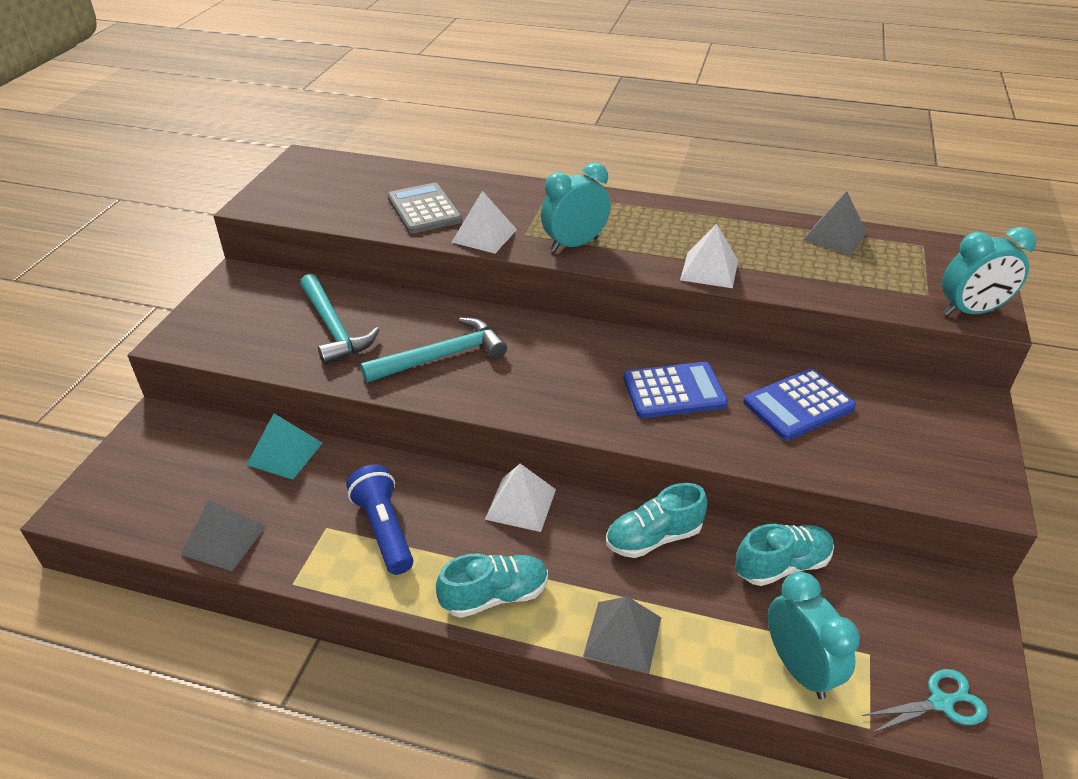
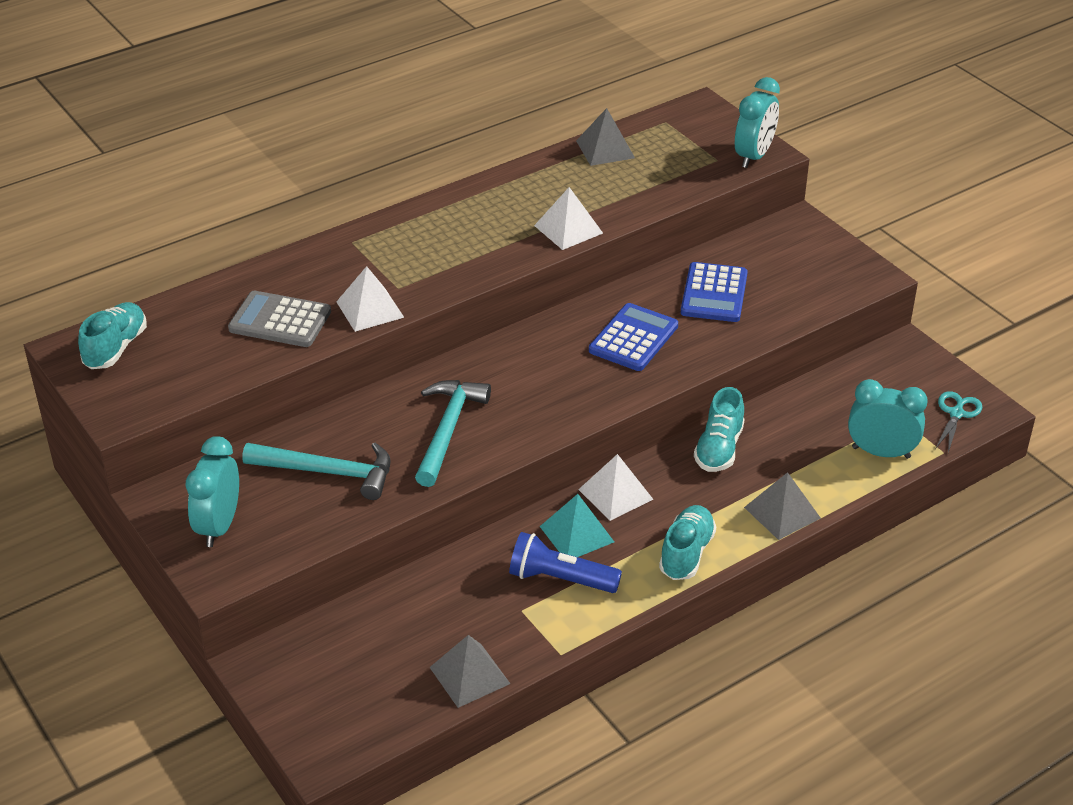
camera: 50 degrees left, 0 degrees up
(285, 453) = (405, 597): turquoise pyramid -> turquoise pyramid (576, 534)
(574, 244) = (448, 271): turquoise clock -> turquoise clock (219, 526)
(782, 565) = (803, 407): turquoise shoe -> turquoise shoe (116, 348)

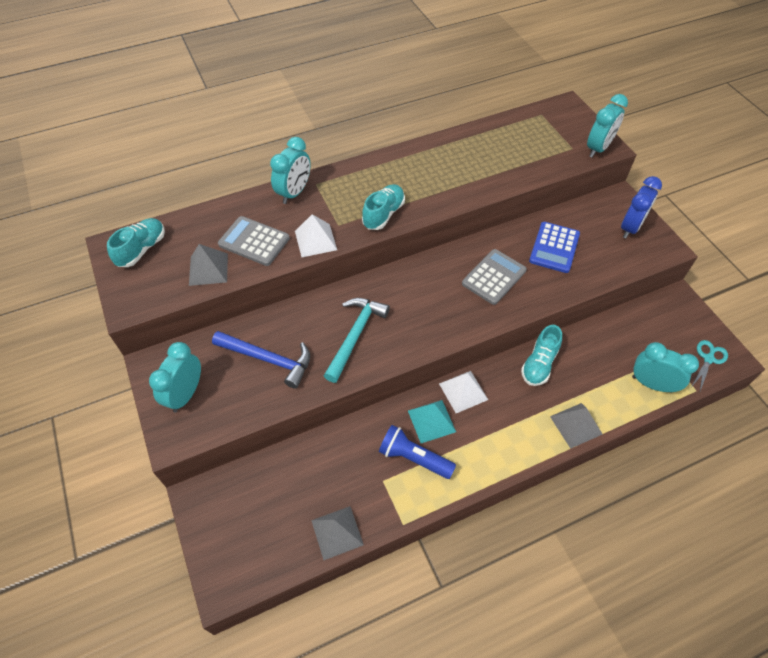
camera: 10 degrees right, 15 degrees up
(323, 256) = (294, 192): none -> turquoise clock
(328, 472) = (268, 359): turquoise hammer -> blue hammer
(568, 229) = (462, 192): white pyramid -> none
(605, 149) = (497, 131): grey pyramid -> grey pyramid (208, 269)
(633, 338) = (494, 277): blue calculator -> grey calculator
(686, 553) = (504, 450): turquoise shoe -> turquoise shoe (383, 214)
(819, 257) = (630, 227): none -> blue clock

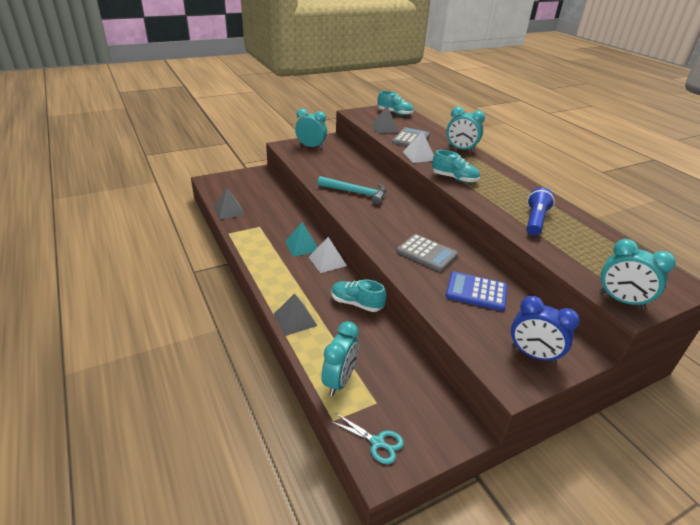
camera: 85 degrees right, 20 degrees down
(268, 359) = (335, 166): blue hammer -> none
(413, 458) = (274, 238): blue flashlight -> blue flashlight (535, 220)

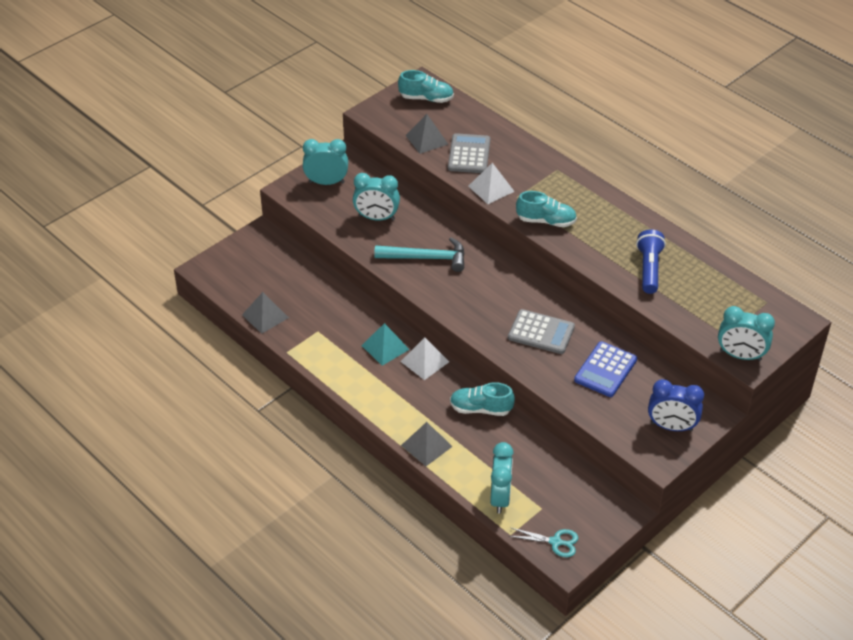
camera: 15 degrees left, 10 degrees up
(461, 149) = (538, 160): turquoise clock -> turquoise clock (376, 218)
(476, 292) = (605, 370): blue calculator -> blue calculator turned 60 degrees counterclockwise

